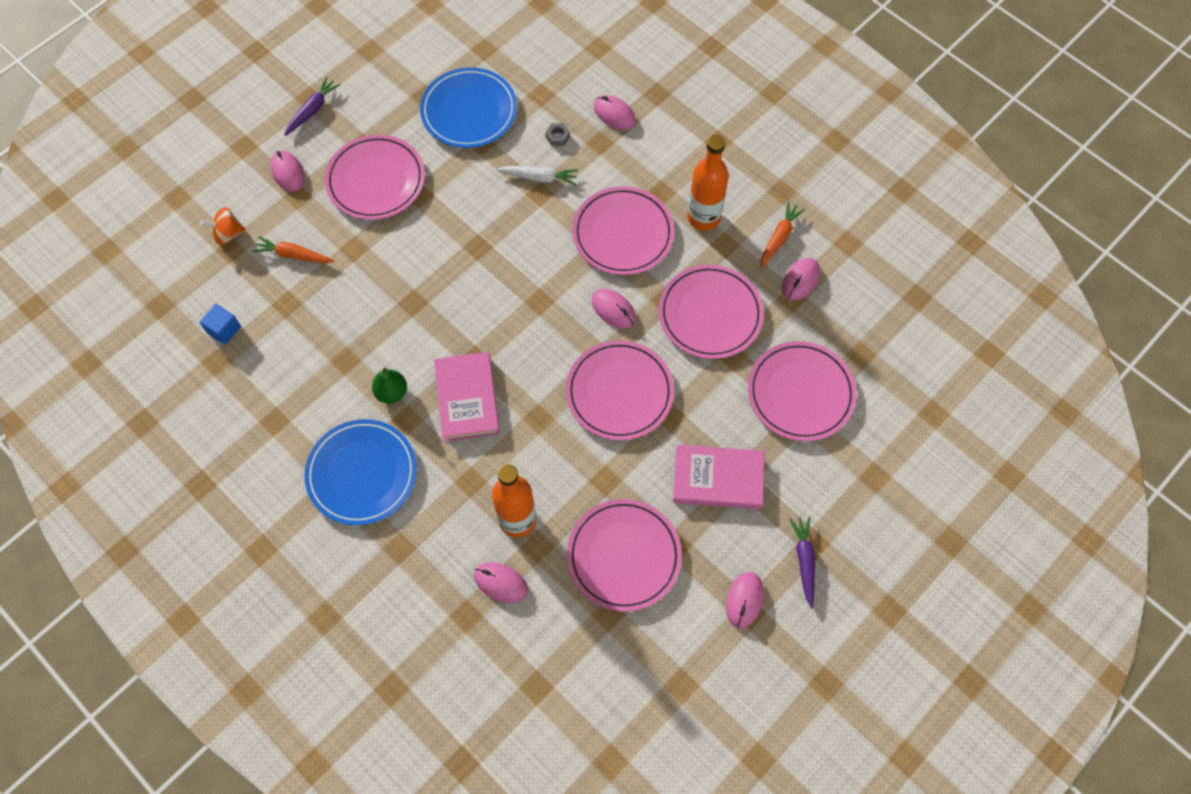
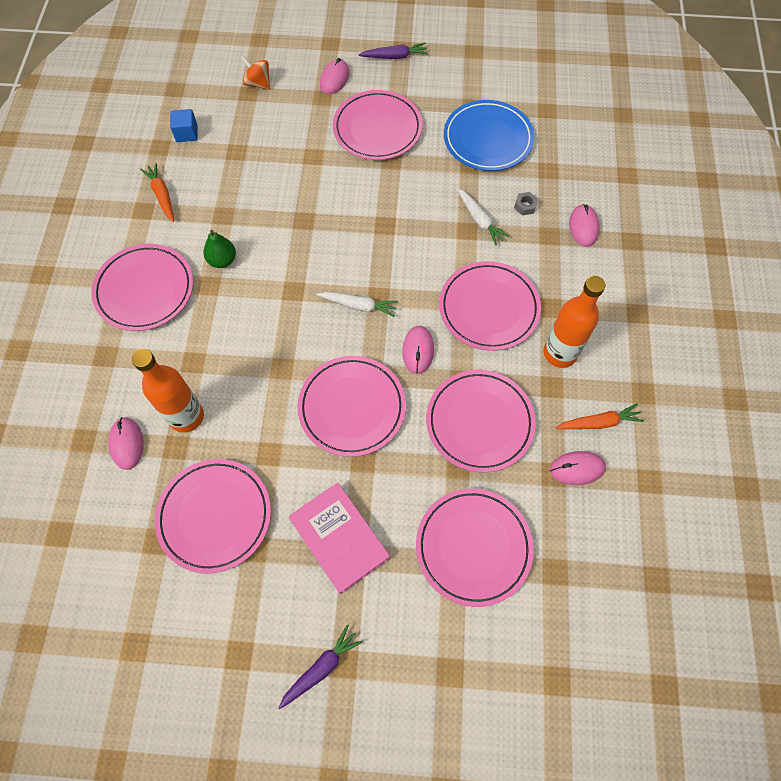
camera: 50 degrees right, 0 degrees up
(293, 255) = (276, 128): orange carrot -> orange carrot (162, 195)
(362, 474) = (145, 290): blue plate -> pink plate
(467, 398) = (258, 310): pink book -> none
(534, 322) = (358, 306): none -> white carrot
(744, 600) = (247, 642): pink mouse -> none

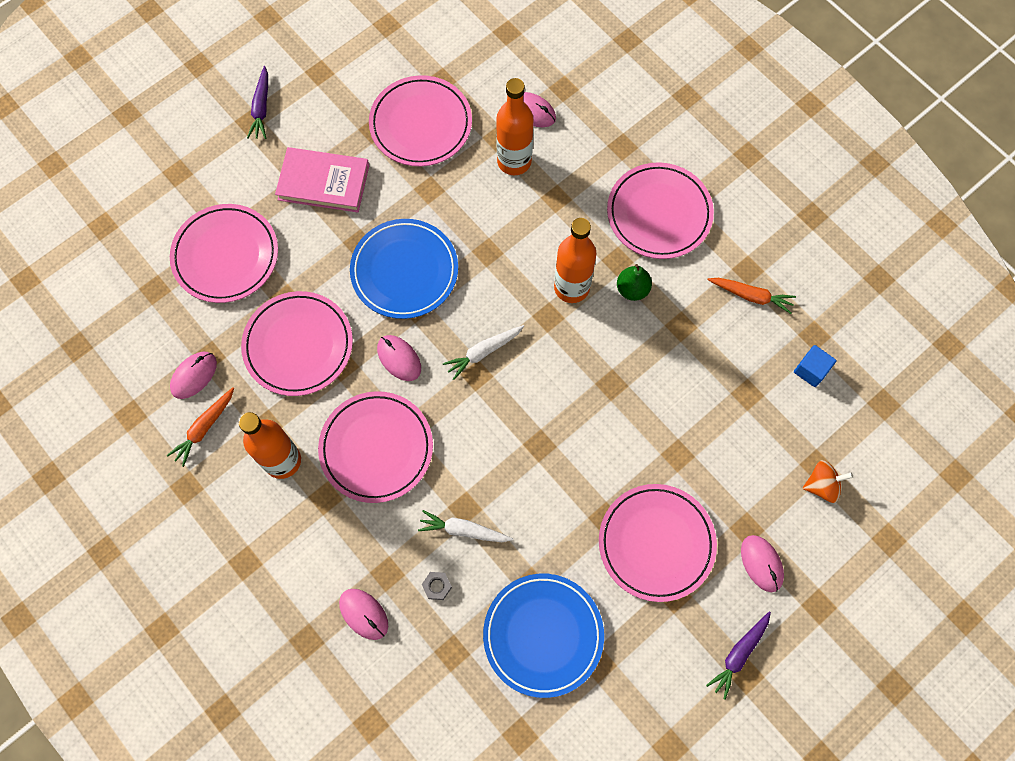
camera: 135 degrees right, 5 degrees up
(257, 295) = (571, 287): none -> orange bottle
(352, 407) = (404, 271): pink plate -> blue plate

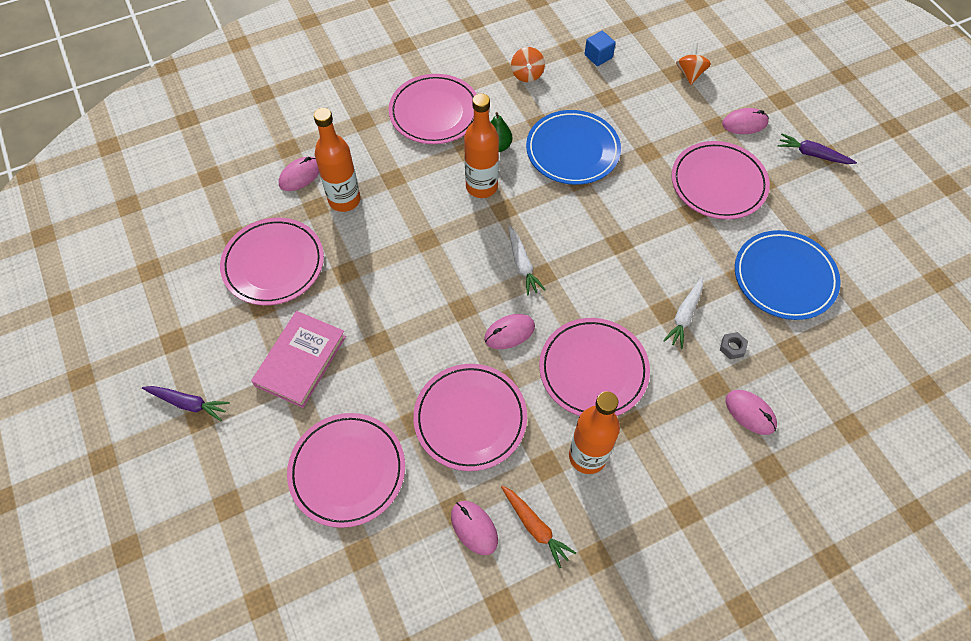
camera: 75 degrees left, 10 degrees down
(363, 614) = (750, 413): pink mouse -> pink mouse turned 75 degrees clockwise
(404, 271) = (422, 309): blue plate -> blue plate (572, 150)
(739, 654) = (812, 154): purple carrot -> purple carrot turned 150 degrees clockwise
(751, 296) = (527, 74): orange carrot -> orange spinning top

